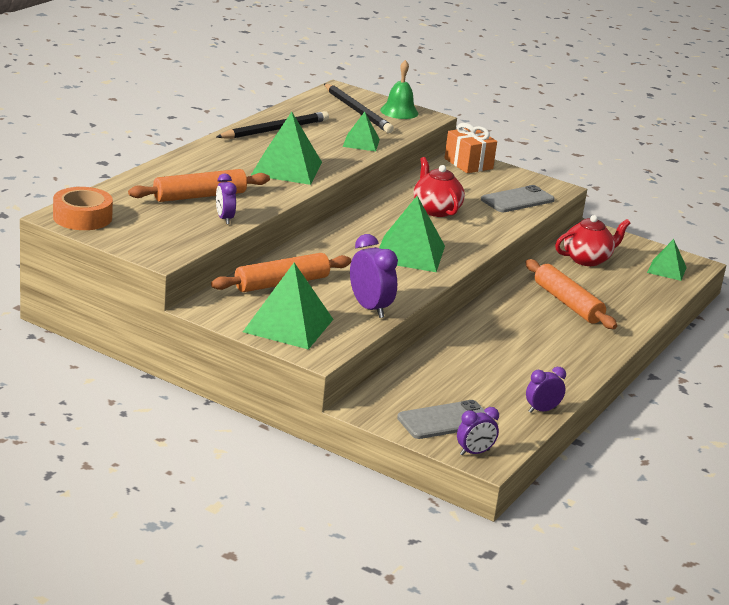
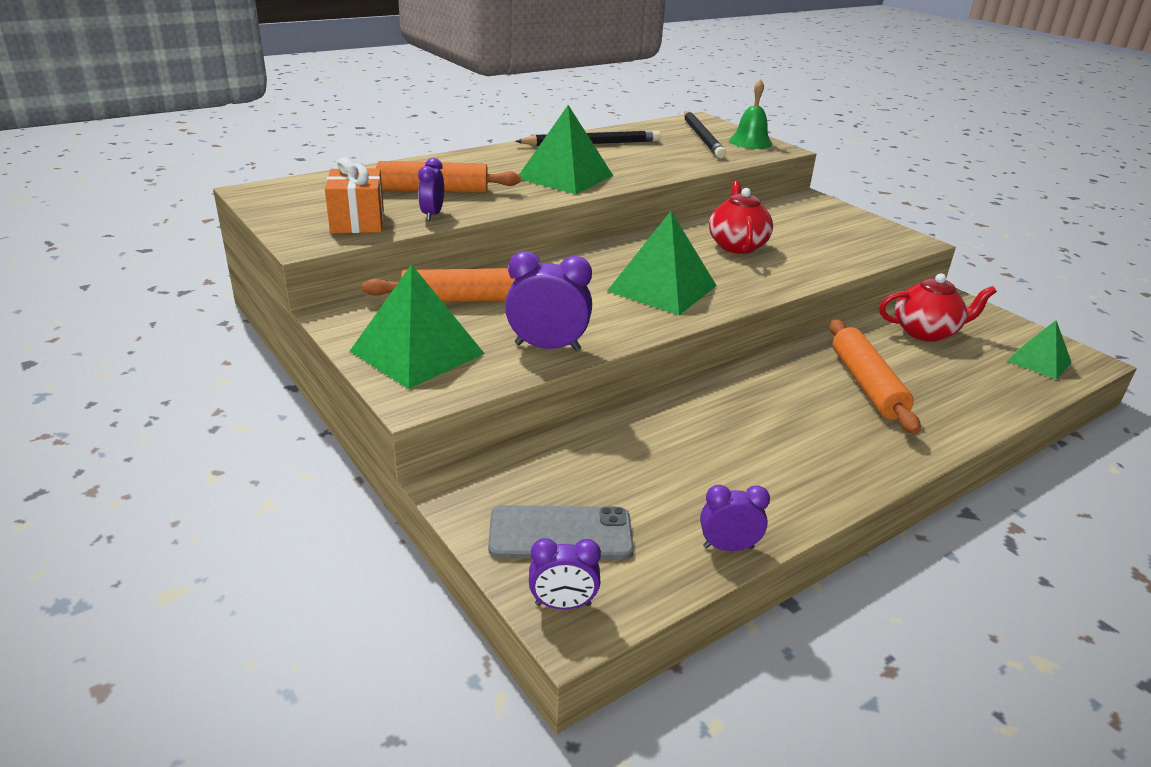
camera: 25 degrees right, 5 degrees up
(82, 217) = (276, 195): orange tape -> none
(361, 143) = (678, 163): green pyramid -> none
(370, 308) = (547, 347): purple clock -> purple clock turned 75 degrees counterclockwise
(468, 164) = (814, 205): orange gift -> orange gift (357, 221)
(517, 200) = (852, 247): grey phone -> none

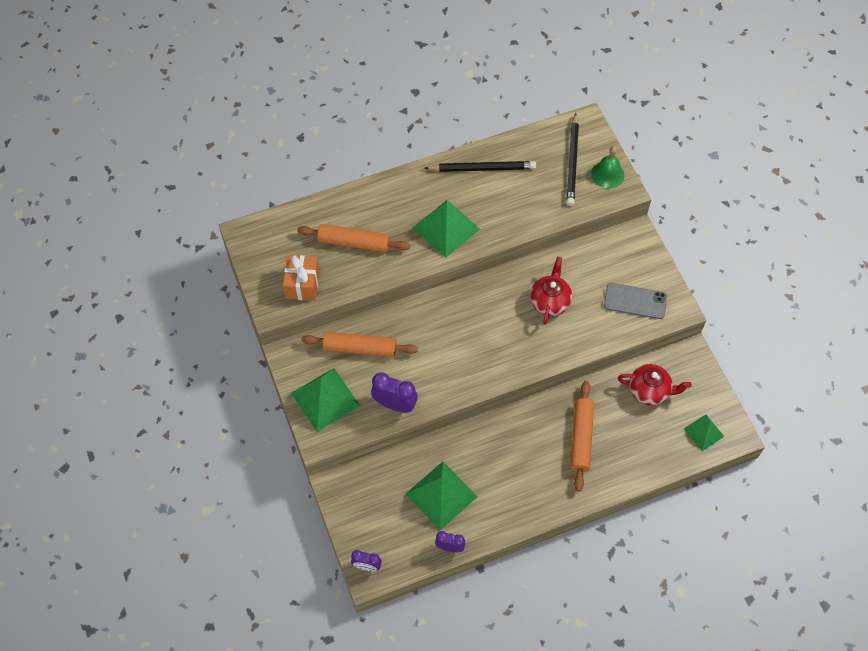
camera: 15 degrees right, 30 degrees up
(432, 215) = (348, 279): purple clock -> none
(560, 533) = (376, 525): grey phone -> grey phone (635, 301)
(662, 288) = (480, 350): green pyramid -> green pyramid (441, 495)

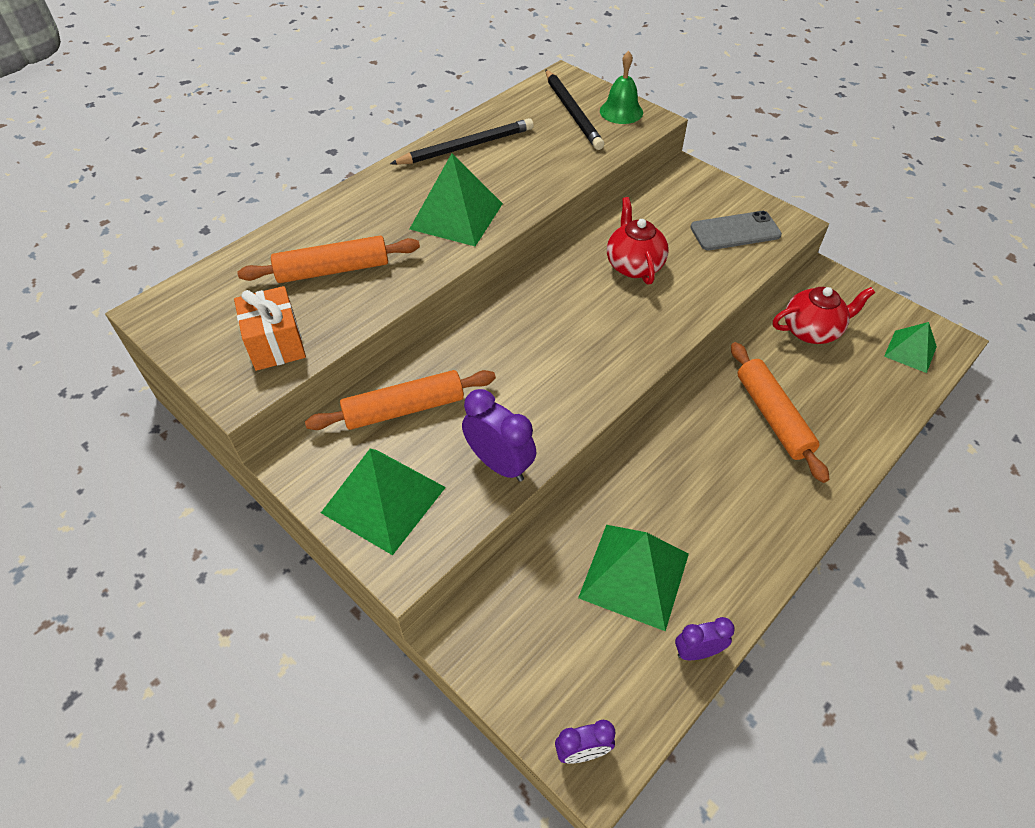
camera: 25 degrees left, 10 degrees down
(395, 404) = (499, 464): purple clock -> purple clock turned 45 degrees clockwise

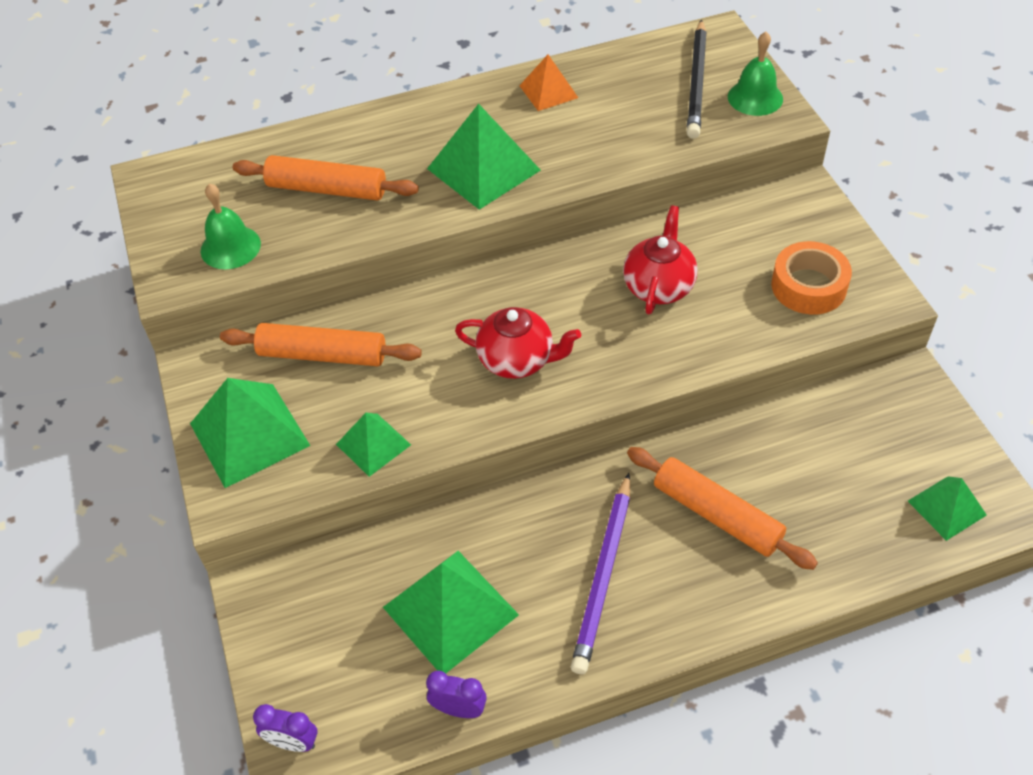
camera: 30 degrees right, 0 degrees up
(276, 344) = (230, 247): orange gift -> green bell
(466, 147) = (548, 91): black pencil -> orange pyramid
(499, 464) = (373, 444): purple clock -> green pyramid
(728, 494) = (603, 575): none -> purple pencil
(735, 231) = (808, 286): grey phone -> orange tape
(772, 416) = (717, 514): orange rolling pin -> orange rolling pin turned 60 degrees counterclockwise
(811, 331) = (840, 437): red teapot -> red teapot (517, 360)

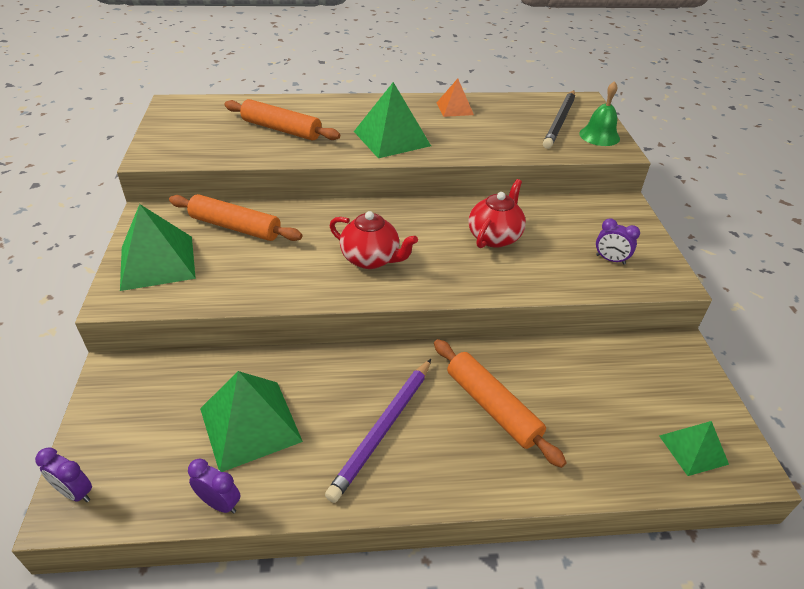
camera: 10 degrees right, 10 degrees down
(230, 247) = (200, 146): green bell -> none
(373, 444) = (240, 288): green pyramid -> none
(808, 286) = (610, 259): orange tape -> purple clock

